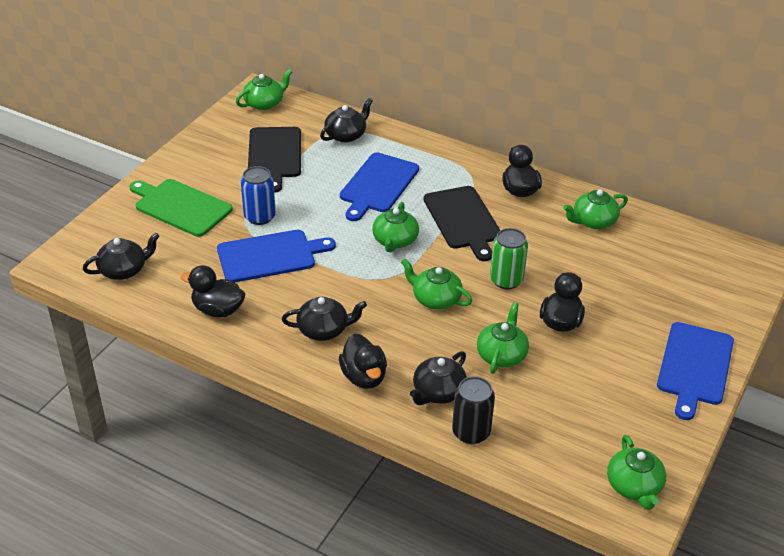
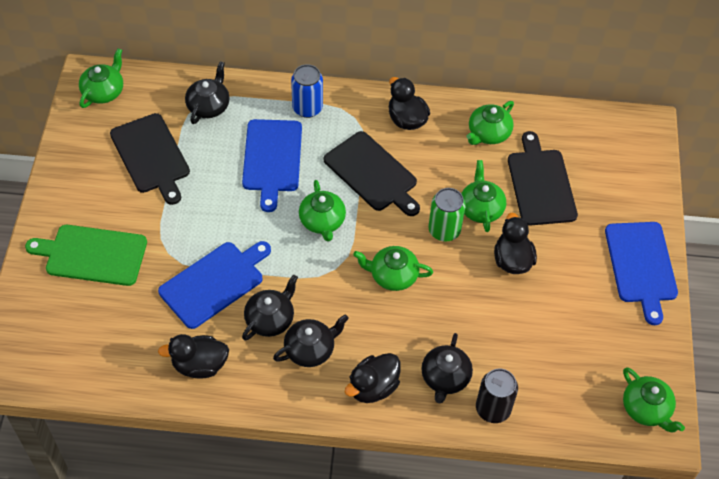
camera: 25 degrees left, 15 degrees up
(124, 270) = (80, 353): black teapot -> black teapot (270, 319)
(259, 217) = (178, 239): blue can -> blue can (307, 108)
(364, 377) = (373, 387): black duck -> black duck turned 90 degrees clockwise
(501, 355) = (479, 315): green teapot -> green teapot (481, 208)
(624, 273) = (540, 184): none -> black cutting board

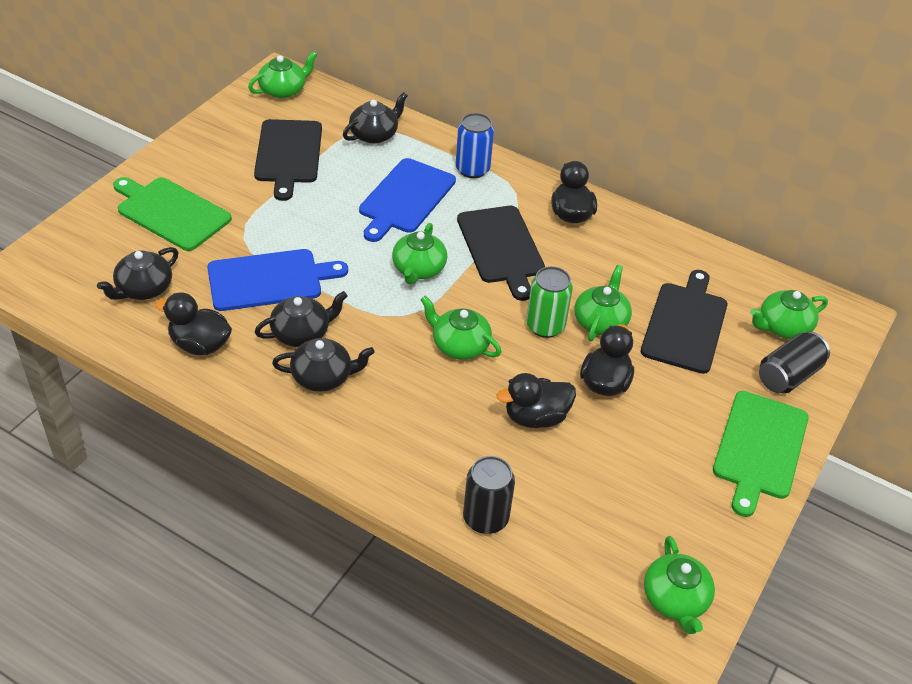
camera: 25 degrees right, 10 degrees down
(373, 387) = (364, 440): black duck -> black duck (535, 417)
(445, 378) = (451, 464): black teapot -> black teapot (143, 289)
(488, 133) = (654, 257): green teapot -> green teapot (783, 327)
(631, 196) = (788, 375): none -> black can
(641, 265) = (759, 448): blue cutting board -> green cutting board

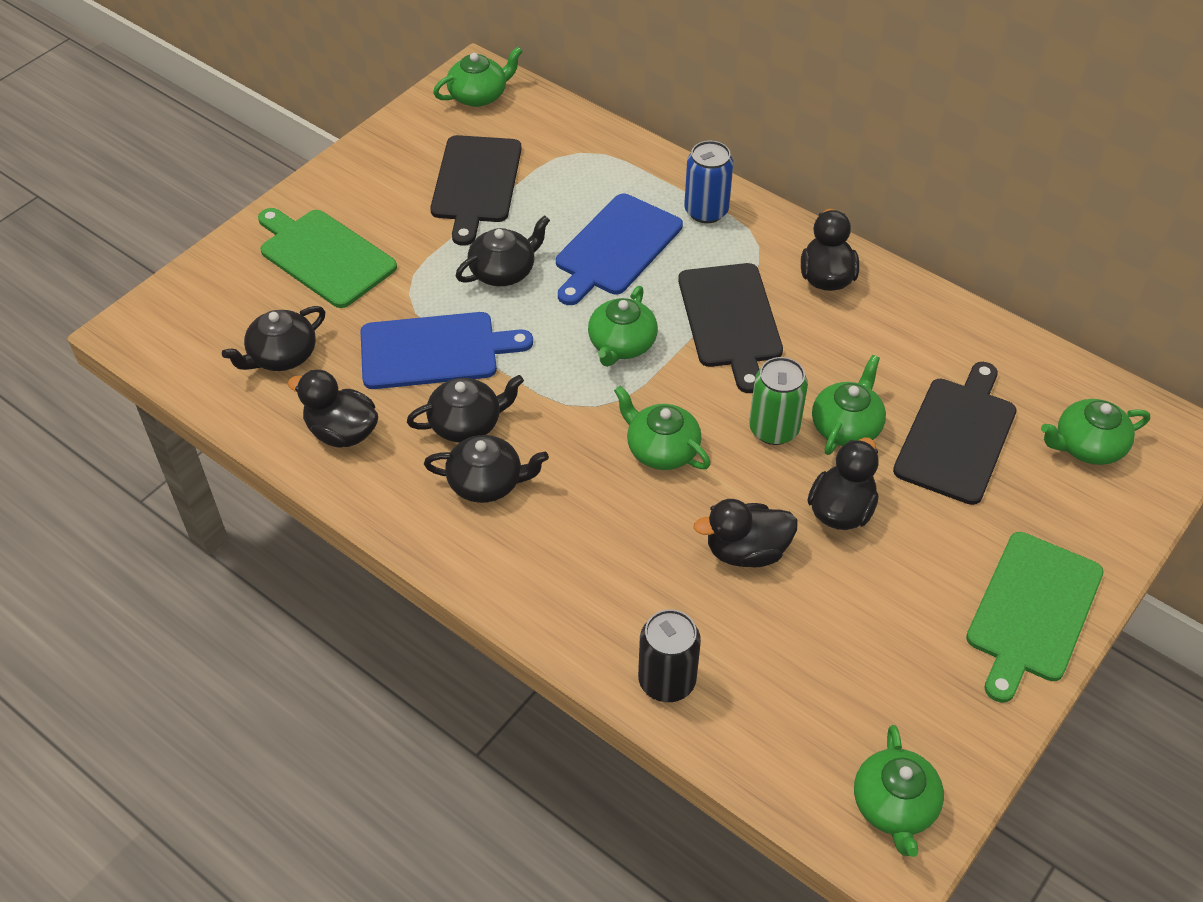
camera: 10 degrees right, 5 degrees up
(374, 134) = (587, 159): black teapot -> black teapot (504, 271)
(788, 375) = (1085, 514): black can -> none

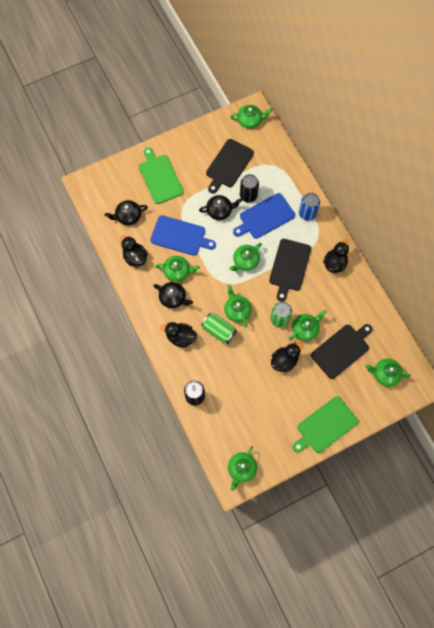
camera: 25 degrees right, 20 degrees up
(467, 423) = (177, 271): black teapot -> green teapot
(554, 222) = (248, 195): none -> black can
(642, 509) = (218, 331): none -> green can
(746, 551) = (244, 362): black duck -> black duck (180, 337)

